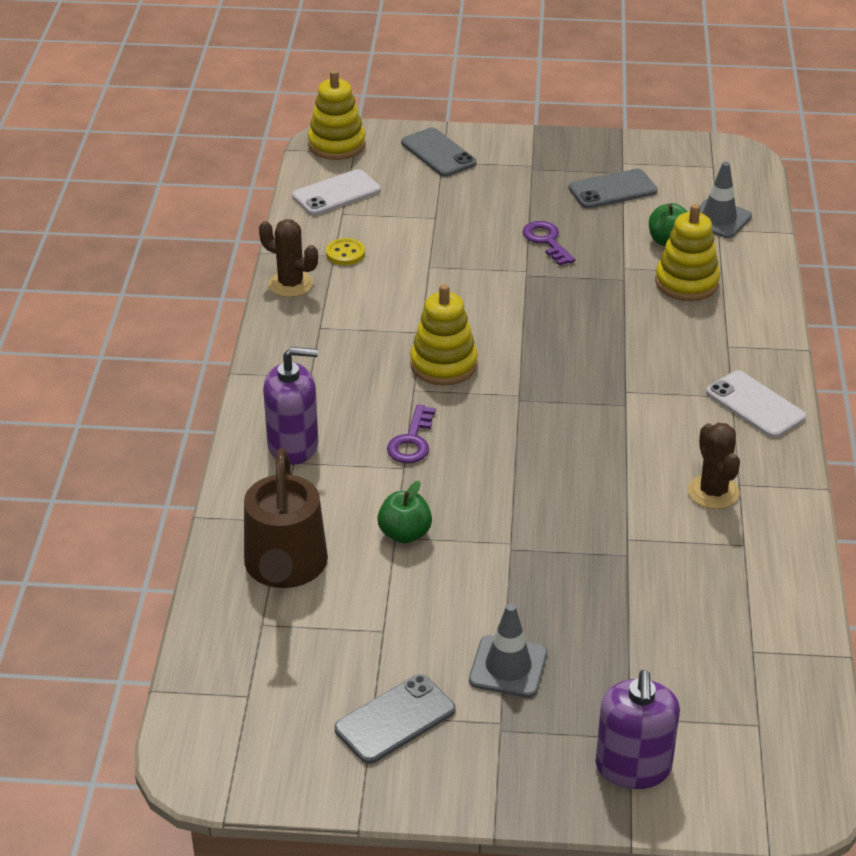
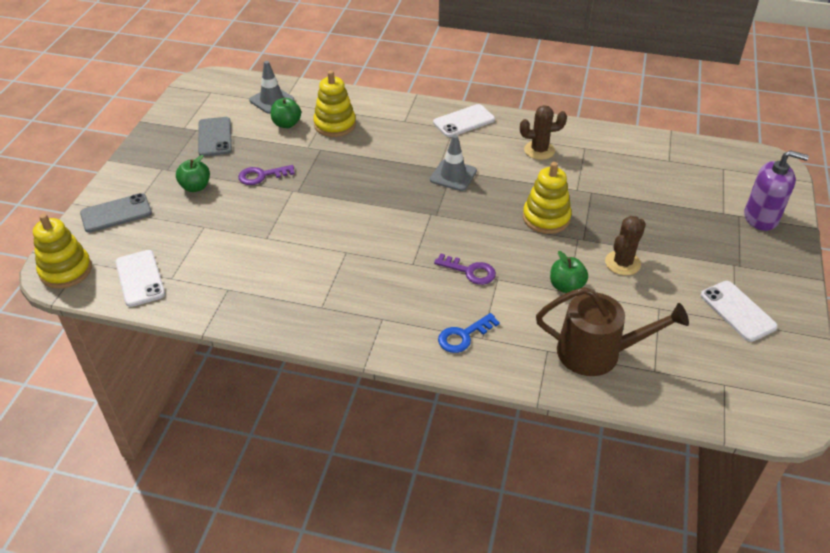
camera: 80 degrees left, 5 degrees up
(291, 284) = (257, 319): brown cactus -> brown cactus (622, 263)
(293, 445) = (463, 336): purple soap dispenser -> blue key
(345, 253) = (229, 282): yellow button -> none
(395, 719) = (737, 311): grey phone -> white phone
(443, 365) = (388, 245): yellow stacking toy -> yellow stacking toy (546, 218)
(505, 196) = (195, 187): none -> green apple
(508, 667) = (688, 255): grey traffic cone -> grey traffic cone (453, 175)

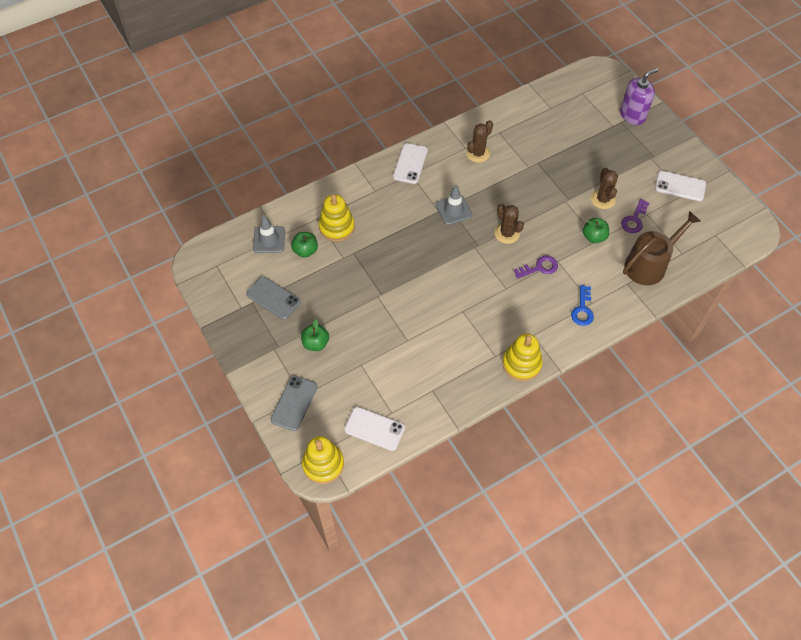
camera: 45 degrees left, 15 degrees up
(261, 176) = (344, 301): purple key -> purple key (634, 220)
(477, 224) = (507, 233): none -> brown cactus
(546, 218) = (535, 200): yellow stacking toy -> yellow stacking toy (521, 364)

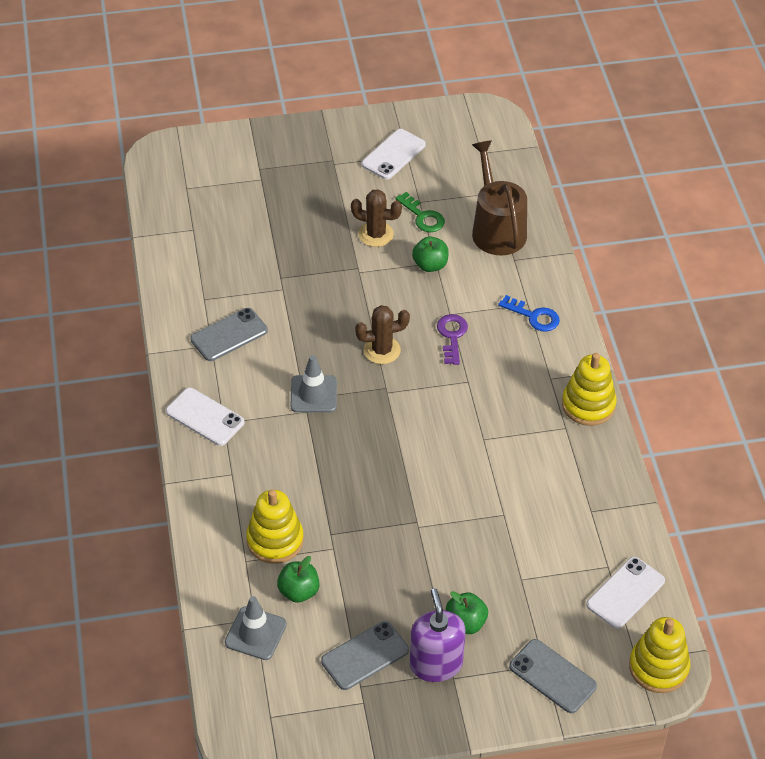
camera: 70 degrees left, 10 degrees down
(478, 153) = (229, 335): brown cactus -> grey phone
(632, 115) = (254, 154): purple soap dispenser -> purple soap dispenser (436, 664)
(634, 220) = (423, 217): purple key -> green key

